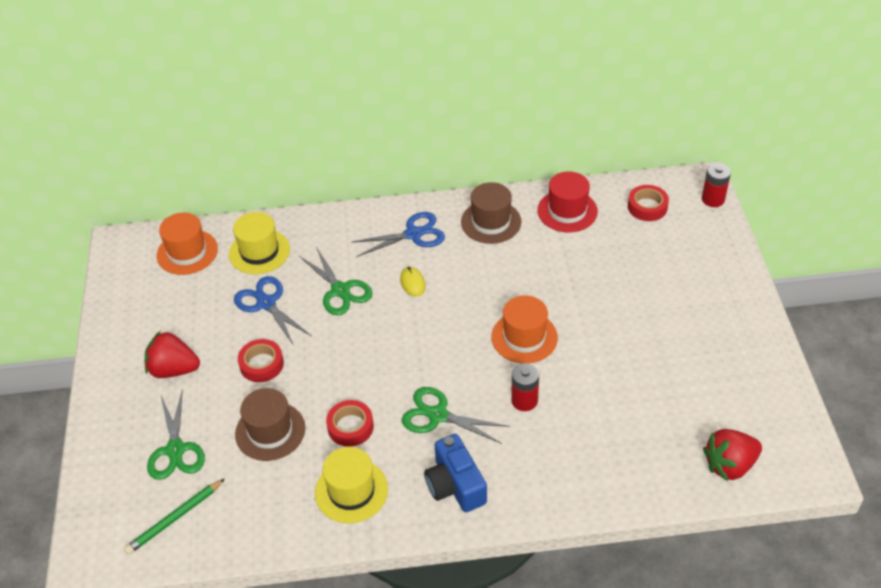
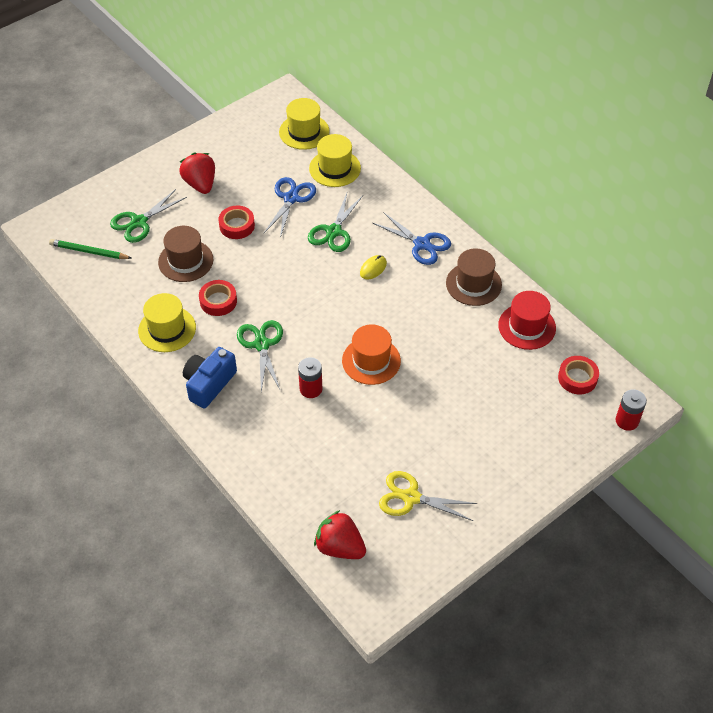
camera: 55 degrees right, 5 degrees up
(187, 252) = (304, 132): orange hat -> yellow hat
(704, 383) = (411, 497): none -> yellow scissors

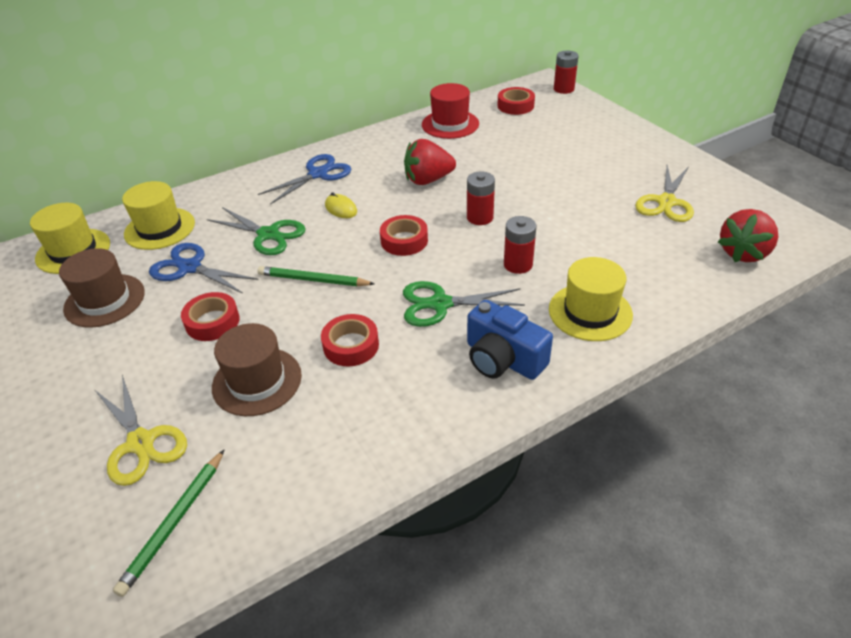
camera: 80 degrees left, 10 degrees down
(139, 222) = (141, 443): green scissors -> yellow scissors
(167, 329) = (390, 406): yellow hat -> yellow hat (590, 312)
(200, 184) = (102, 360): red strawberry -> red strawberry (428, 180)
(283, 269) = (313, 280): none -> green pencil
(334, 314) = (404, 240): none -> red tape
(371, 361) = (480, 217): orange hat -> red battery
(473, 284) = (387, 148): brown hat -> brown hat (104, 300)

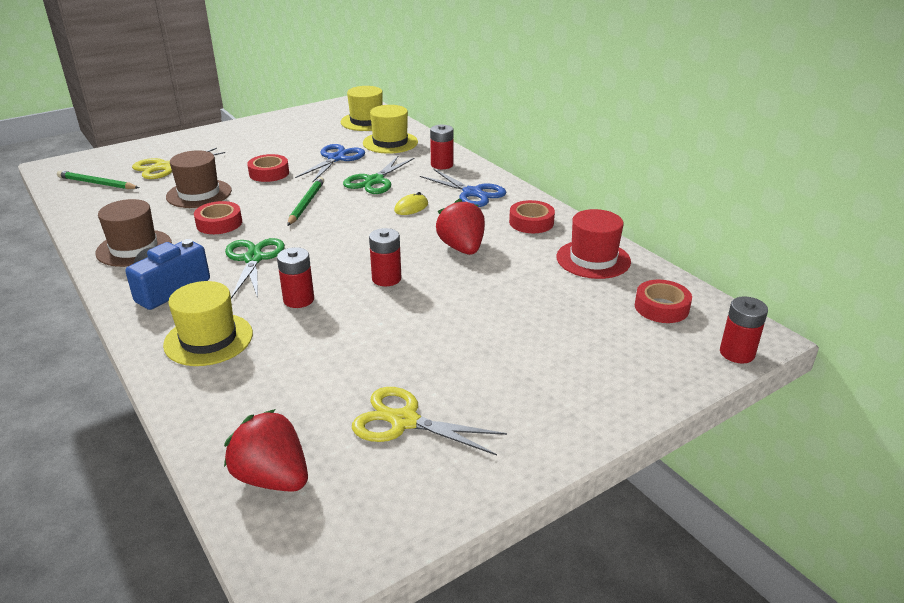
camera: 85 degrees right, 10 degrees down
(104, 300) = (306, 138): brown hat -> brown hat (134, 248)
(242, 192) = (442, 165): none -> red battery
(404, 240) = (353, 239): red tape -> red tape (531, 222)

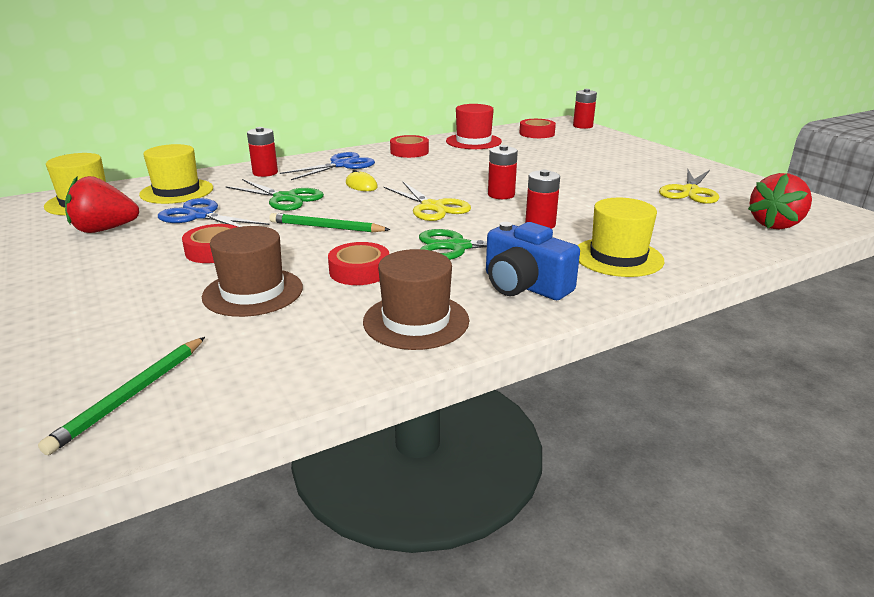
camera: 85 degrees left, 5 degrees down
(165, 167) = (112, 332): yellow scissors -> yellow scissors (432, 207)
(462, 248) = (450, 171): red strawberry -> red strawberry (104, 230)

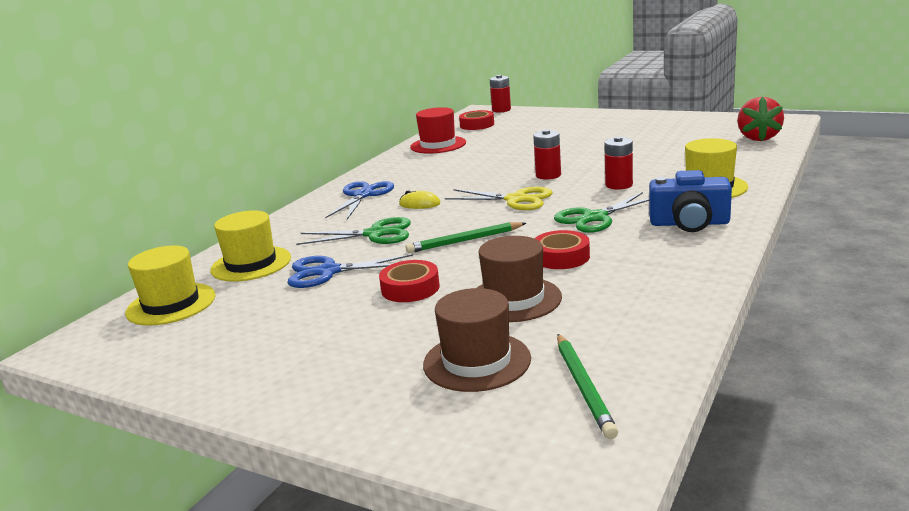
camera: 30 degrees left, 5 degrees down
(104, 230) = (258, 314): red strawberry -> none
(265, 173) = (303, 223): red battery -> none
(409, 152) = (400, 168): red tape -> none
(416, 321) = (668, 268): brown hat -> brown hat (477, 361)
(690, 191) = (670, 133): yellow scissors -> none

